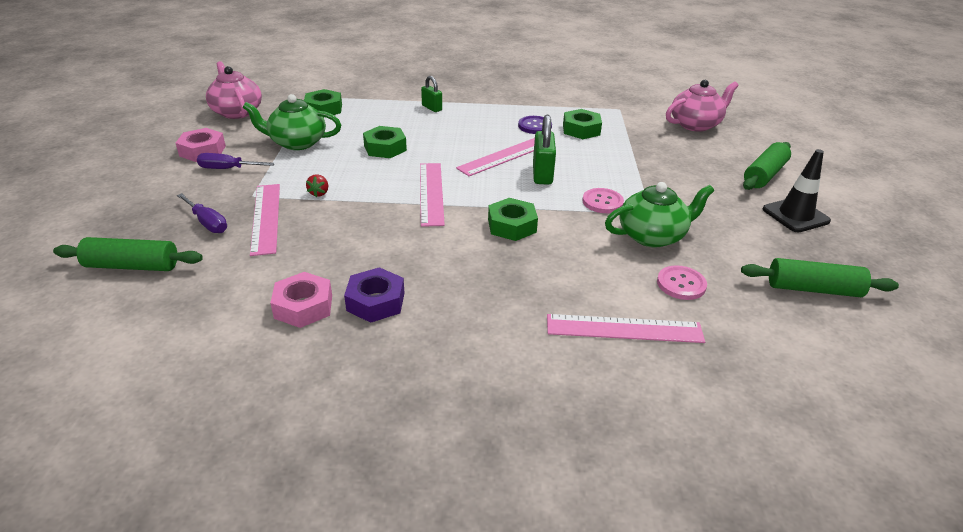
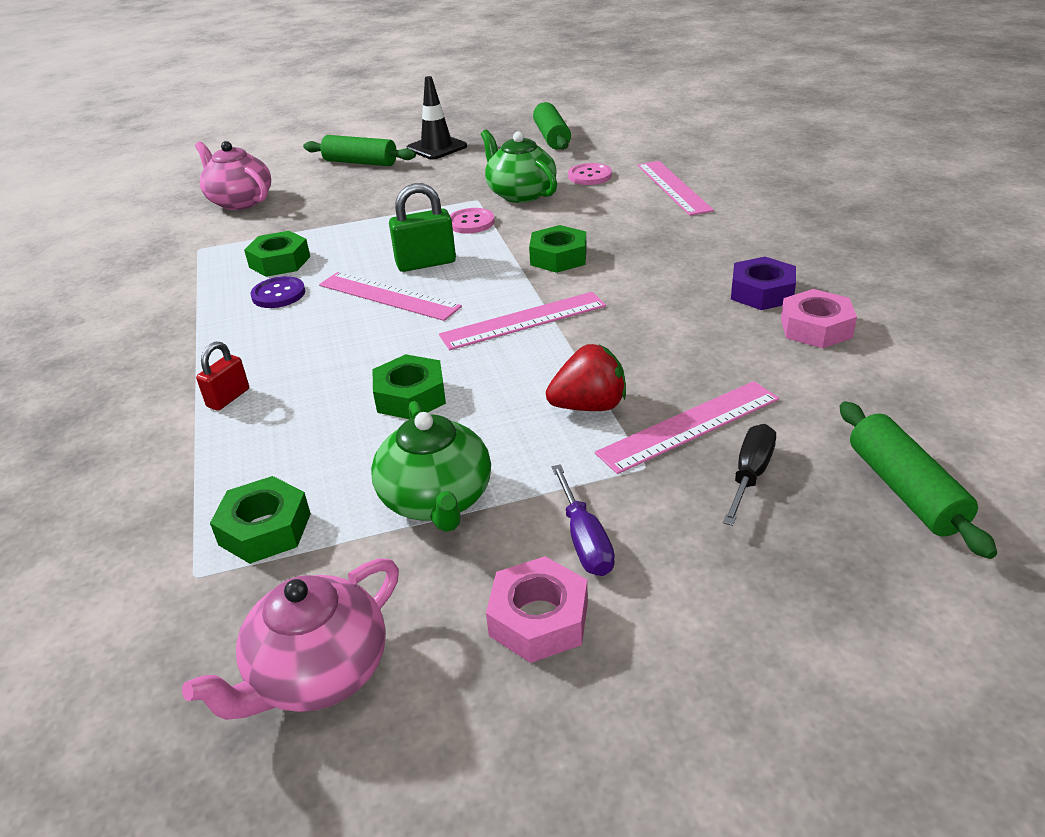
camera: 105 degrees left, 0 degrees up
(207, 223) = (750, 475): purple screwdriver -> black screwdriver
(319, 193) = (589, 406): red strawberry -> red strawberry, size x1.87
(432, 108) = (228, 398): green padlock -> red padlock

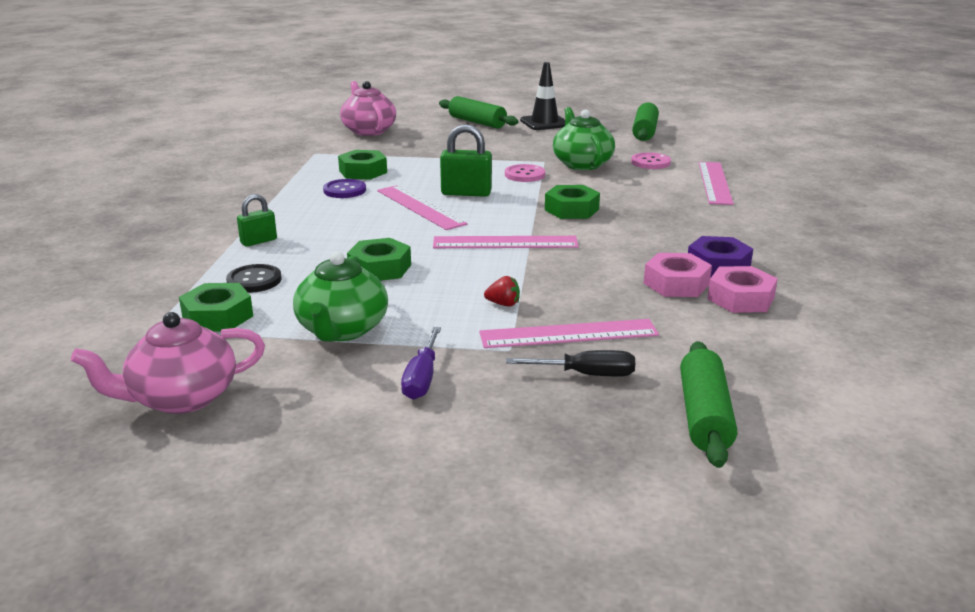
camera: 20 degrees right, 10 degrees down
(228, 398) = (258, 241): red padlock -> green padlock
(269, 459) = (254, 280): none -> black button
(539, 619) = (347, 412): pink nut -> pink nut (676, 284)
(589, 406) = (503, 304): red strawberry -> red strawberry, size x0.54
(750, 475) = (585, 374): black screwdriver -> black screwdriver turned 45 degrees clockwise

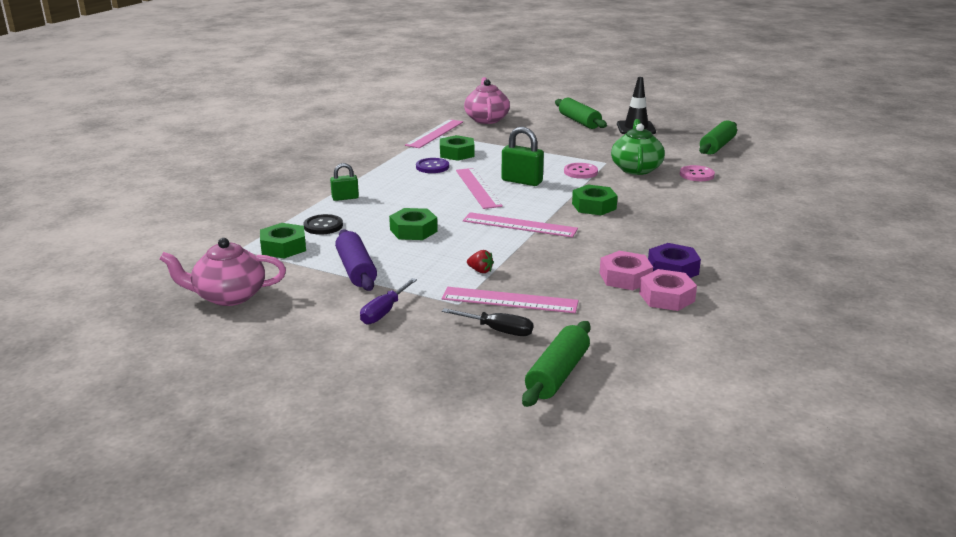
camera: 20 degrees right, 0 degrees up
(342, 330) = (356, 270): green teapot -> purple rolling pin
(714, 183) = (737, 200): pink ruler -> pink ruler (435, 133)

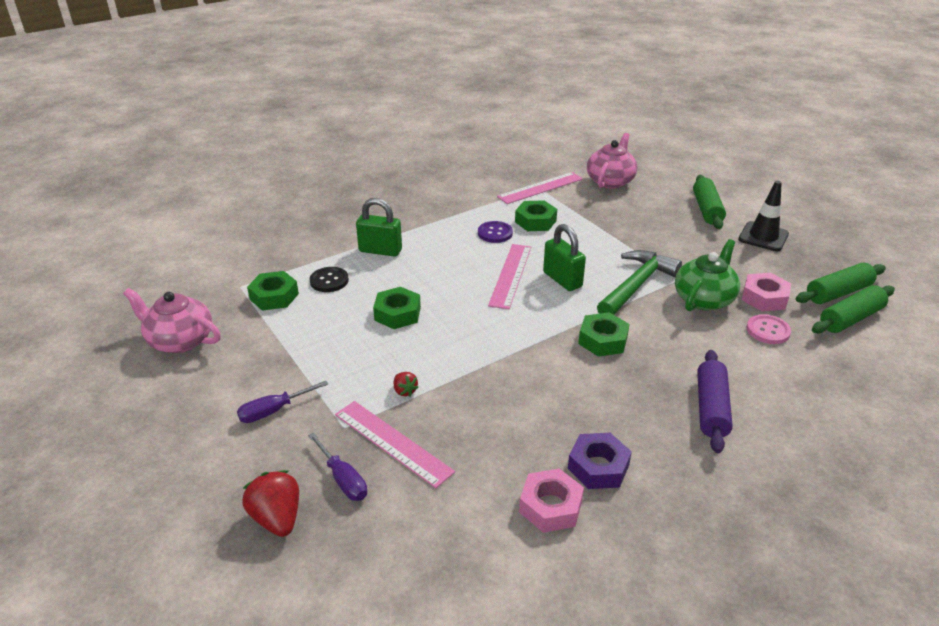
camera: 30 degrees right, 10 degrees up
(345, 198) = (380, 251): green padlock -> green padlock, size x1.60
(356, 270) = (302, 347): purple rolling pin -> purple rolling pin (711, 408)
(474, 366) = (277, 518): none -> red strawberry
(497, 330) = (343, 479): black screwdriver -> purple screwdriver
(519, 225) = (501, 341): pink ruler -> none
(557, 374) = (337, 566): green rolling pin -> green rolling pin (850, 318)
(580, 172) = (636, 285): pink button -> green hammer
(625, 277) = (535, 458): pink nut -> pink nut (764, 298)

